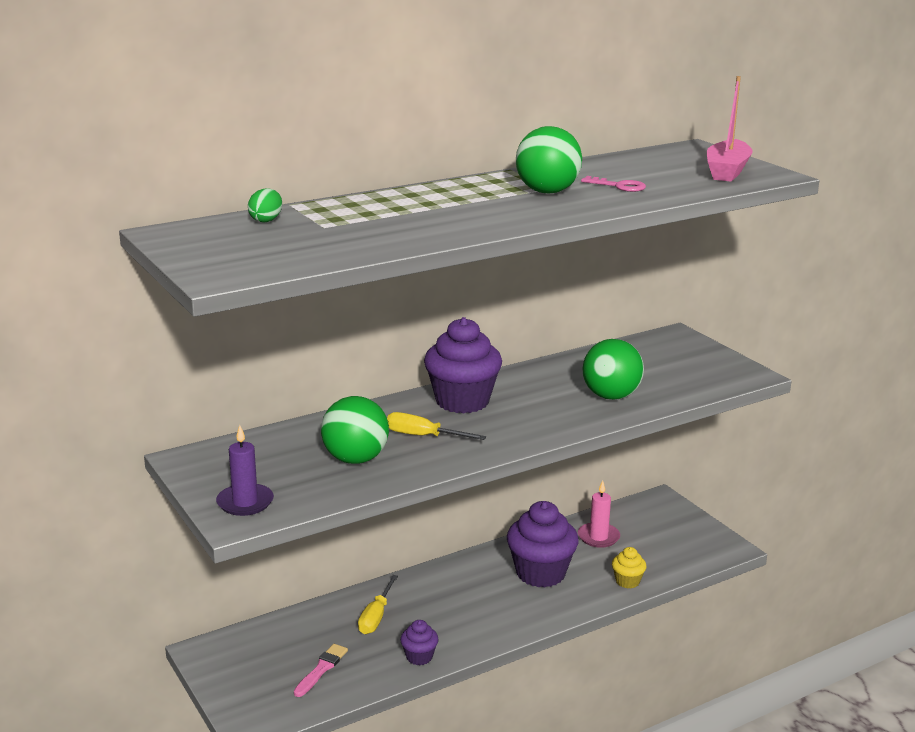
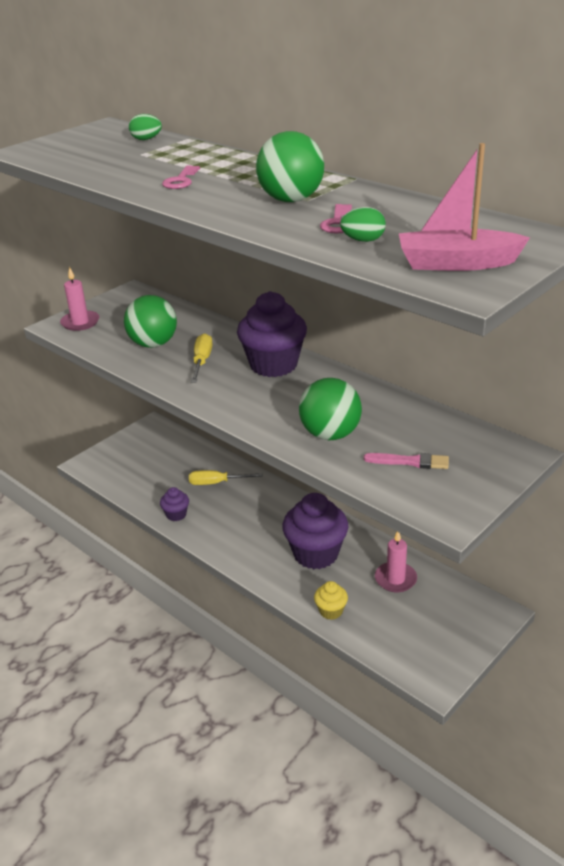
camera: 75 degrees right, 10 degrees up
(245, 502) = (80, 322): purple candle -> pink candle
(321, 669) = (148, 475): pink brush -> pink brush (410, 462)
(445, 219) = (181, 181): none -> pink key
(664, 185) = (363, 240): none -> green egg

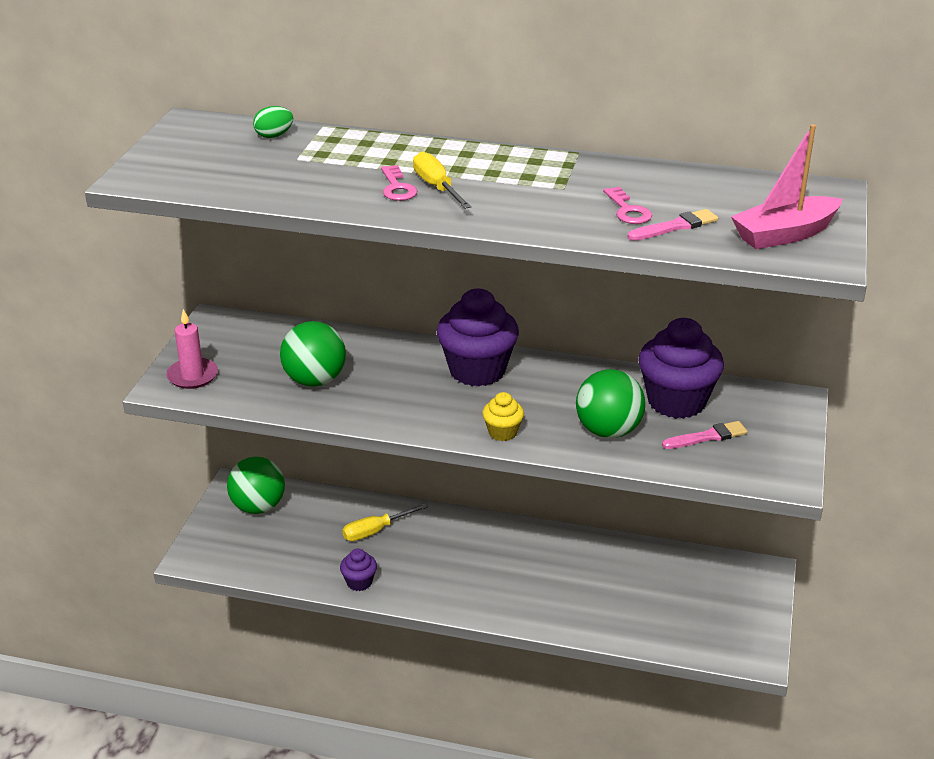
camera: 30 degrees left, 0 degrees up
(202, 361) = (393, 387): yellow screwdriver -> yellow screwdriver (437, 187)
(291, 200) = (548, 191): green ball -> green ball (258, 507)
(316, 554) = (549, 573): purple cupcake -> purple cupcake (676, 401)
(331, 611) = (611, 627): yellow cupcake -> yellow cupcake (502, 432)
(363, 240) = (675, 226): green egg -> pink brush
(395, 579) = (648, 572): pink candle -> none

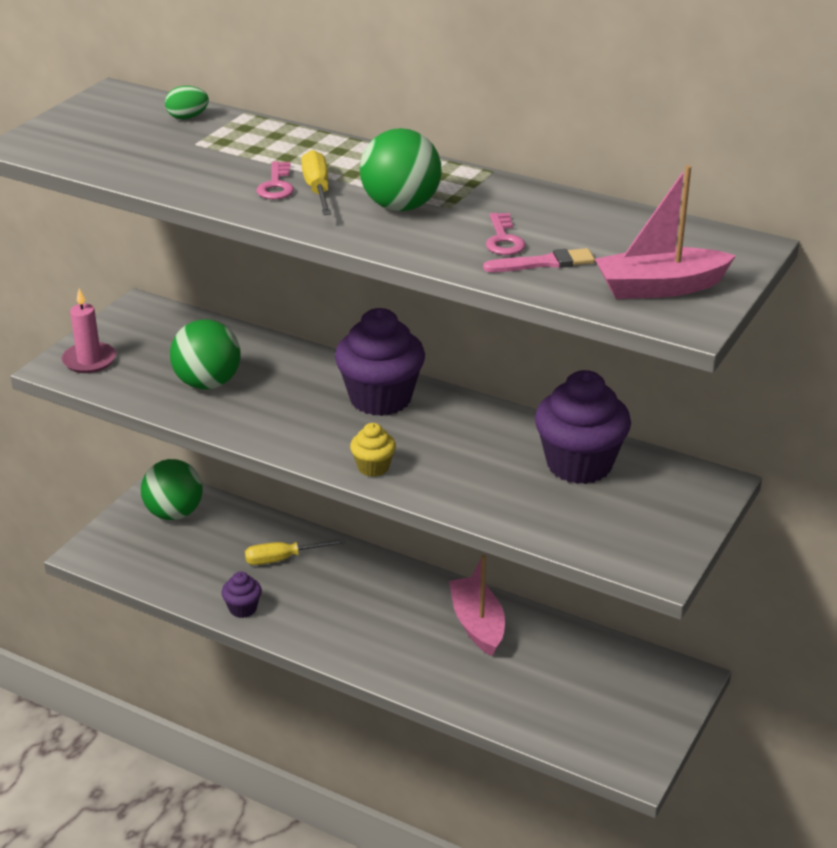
camera: 15 degrees right, 0 degrees up
(571, 558) = (477, 624): none -> pink boat
(608, 431) = (487, 484): green ball -> green ball (401, 206)
(707, 436) = (593, 507): pink brush -> none

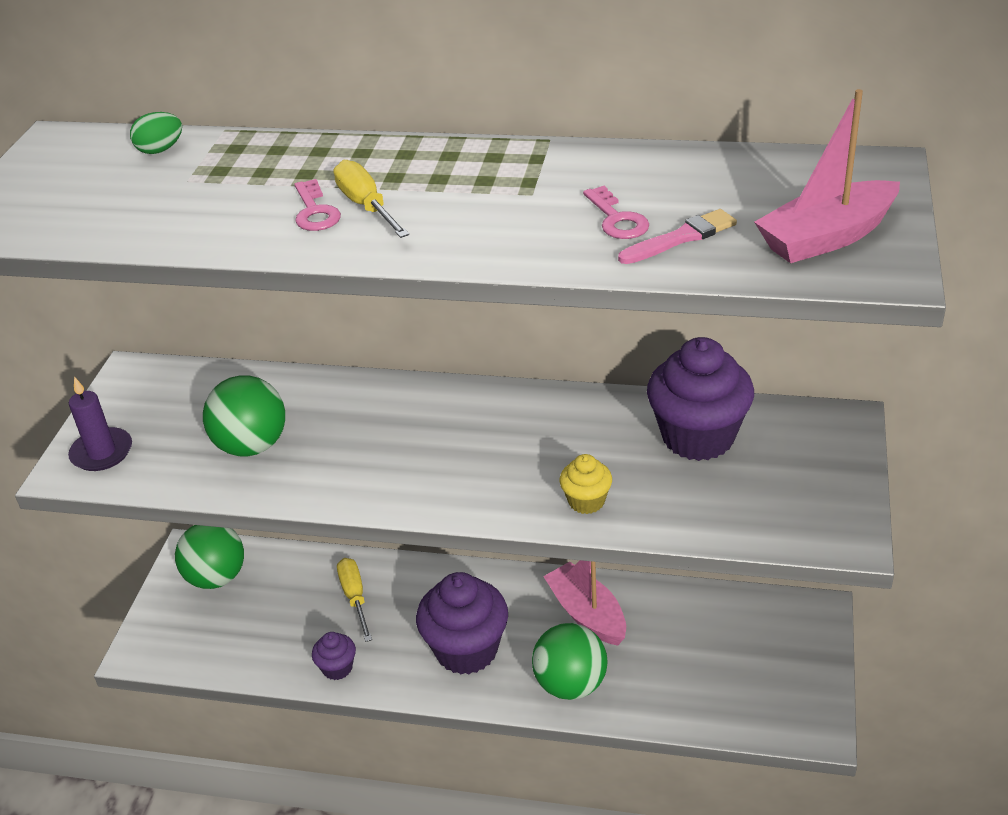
camera: 15 degrees left, 5 degrees up
(89, 360) = (102, 452): pink candle -> purple candle
(282, 559) = (355, 597): yellow screwdriver -> yellow screwdriver turned 105 degrees clockwise
(373, 467) = (485, 499): yellow cupcake -> yellow cupcake (586, 501)
(380, 398) = (451, 414): purple cupcake -> purple cupcake (466, 650)
(401, 206) = (475, 205): green ball -> green ball (570, 684)

